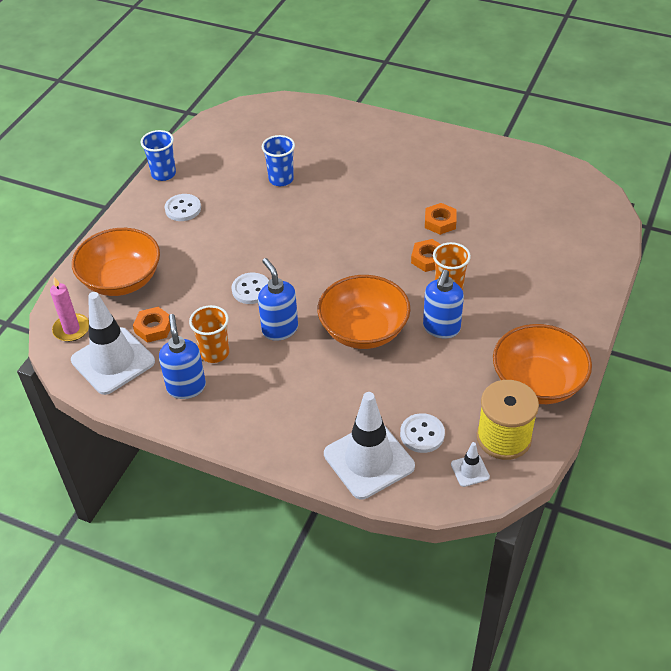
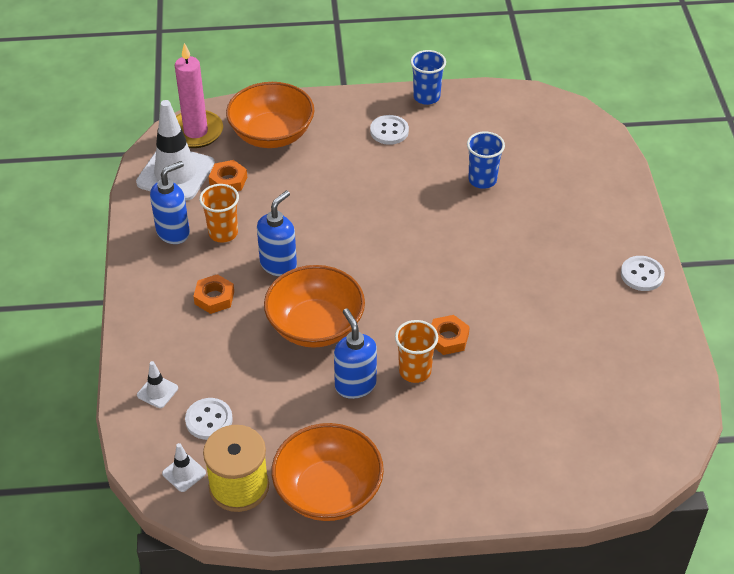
camera: 60 degrees right, 0 degrees up
(71, 329) = (196, 132): pink candle -> pink candle, size x1.54
(251, 289) = (316, 223): white button -> white button (642, 275)
(369, 460) = (157, 392): white traffic cone -> white traffic cone, size x0.44
(440, 222) = (511, 328): orange nut -> orange nut (214, 297)
(441, 328) = (355, 385): blue soap dispenser -> blue soap dispenser turned 75 degrees clockwise

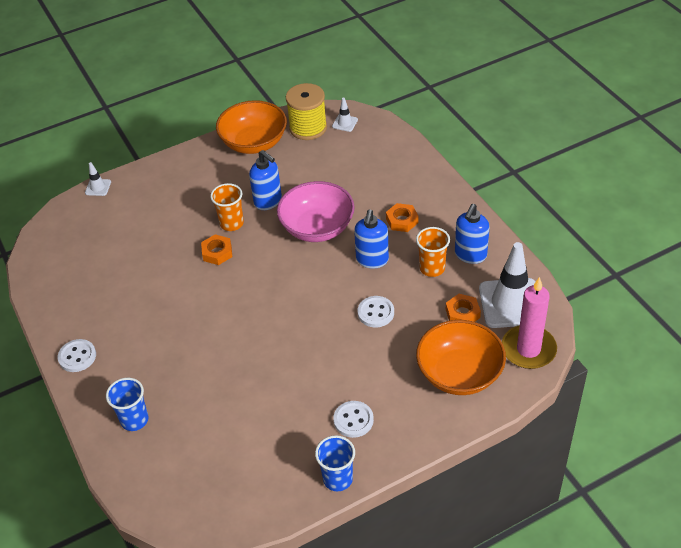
camera: 160 degrees right, 0 degrees up
(157, 392) = (394, 155): white traffic cone -> white traffic cone (98, 187)
(209, 420) = (350, 152): white button -> white button (376, 313)
(315, 326) = (317, 228): orange bowl -> pink bowl
(482, 180) = (242, 398): blue cup -> blue cup (134, 420)

